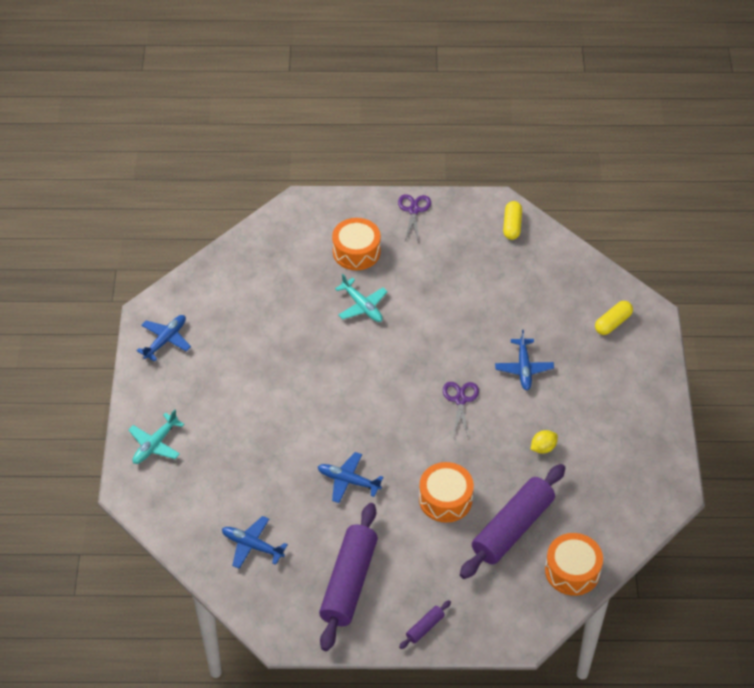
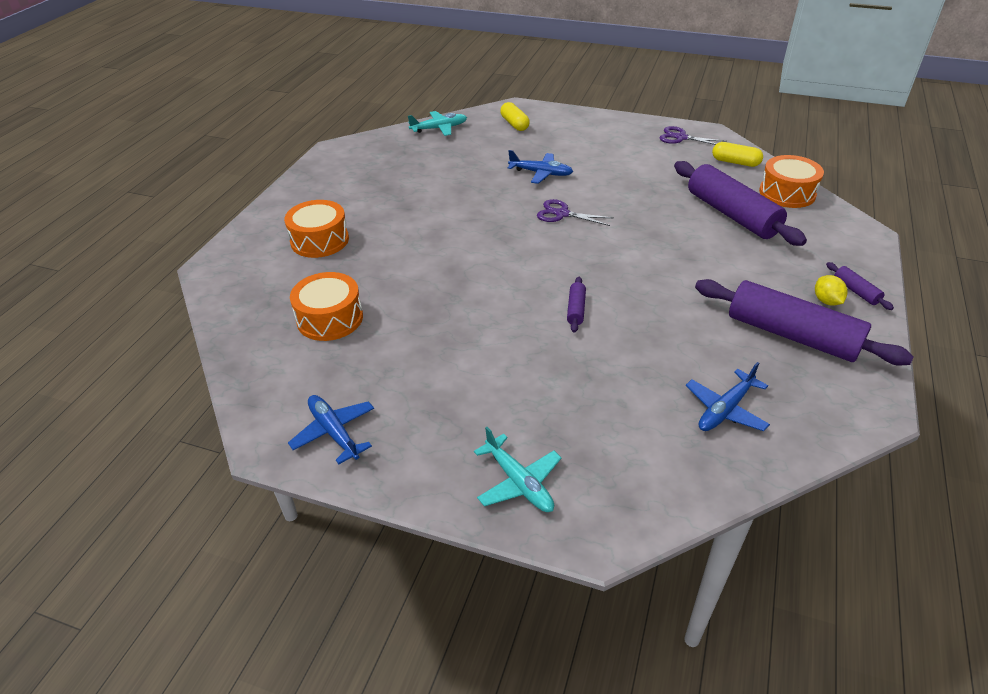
camera: 70 degrees left, 10 degrees down
(330, 438) = (576, 309): none -> purple rolling pin
(348, 481) = (643, 307): blue plane -> none
(362, 306) = (398, 251): turquoise plane -> turquoise plane (439, 128)
(414, 210) = (297, 195): purple scissors -> purple scissors (681, 137)
(445, 499) = (686, 246): orange drum -> orange drum (330, 318)
(512, 226) = (367, 148): yellow capsule -> yellow capsule (735, 162)
(543, 448) = (640, 181): yellow lemon -> yellow lemon (826, 301)

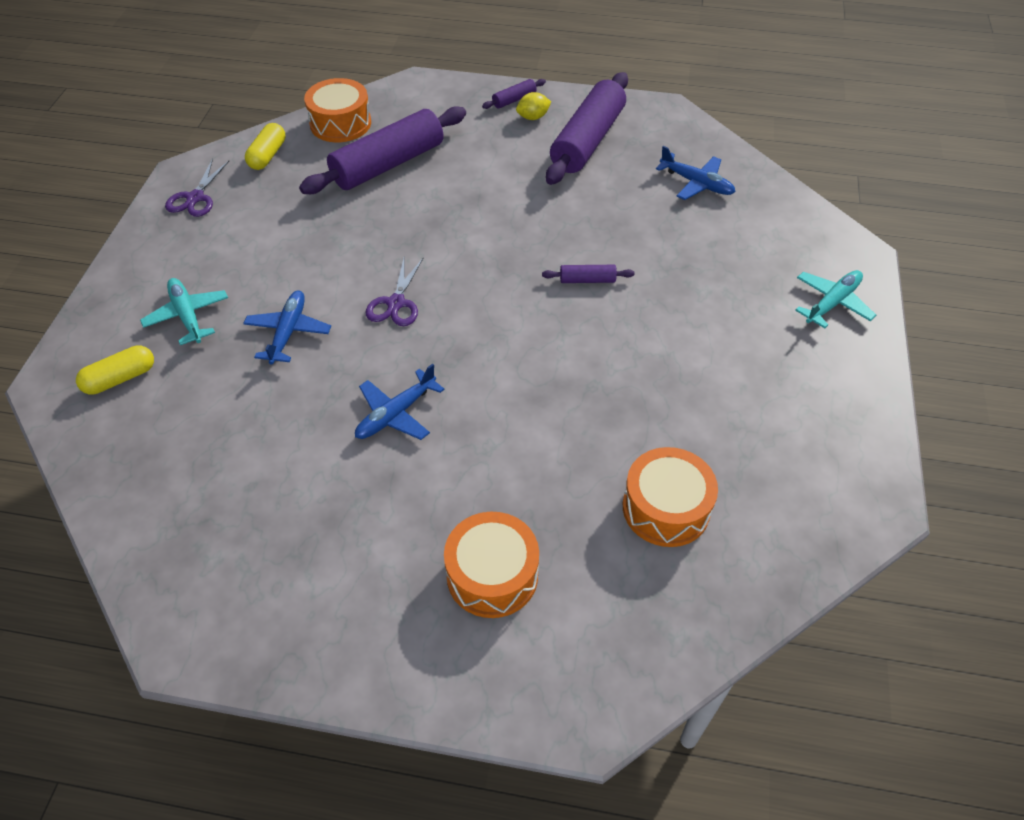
camera: 100 degrees left, 10 degrees up
(334, 432) = (840, 451): blue plane -> blue plane (396, 413)
(439, 128) = (118, 484): turquoise plane -> turquoise plane (187, 316)

